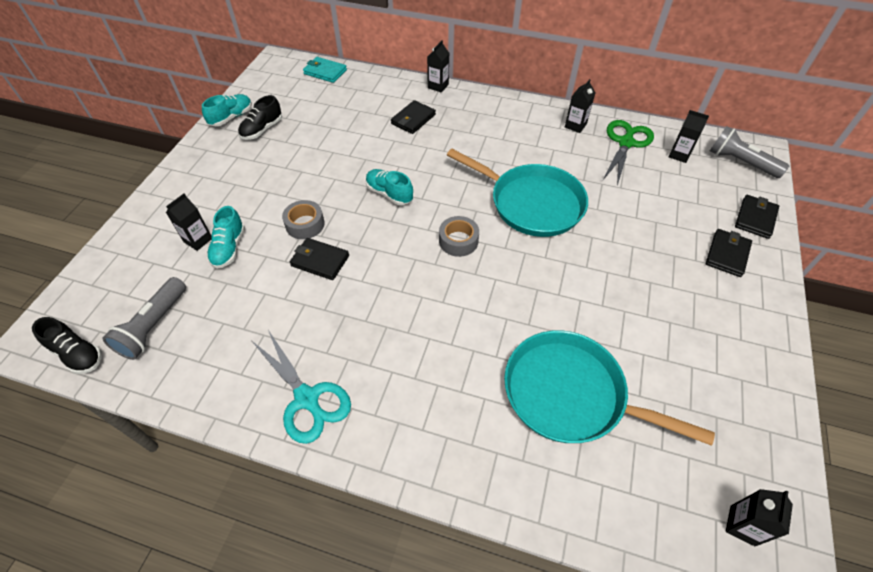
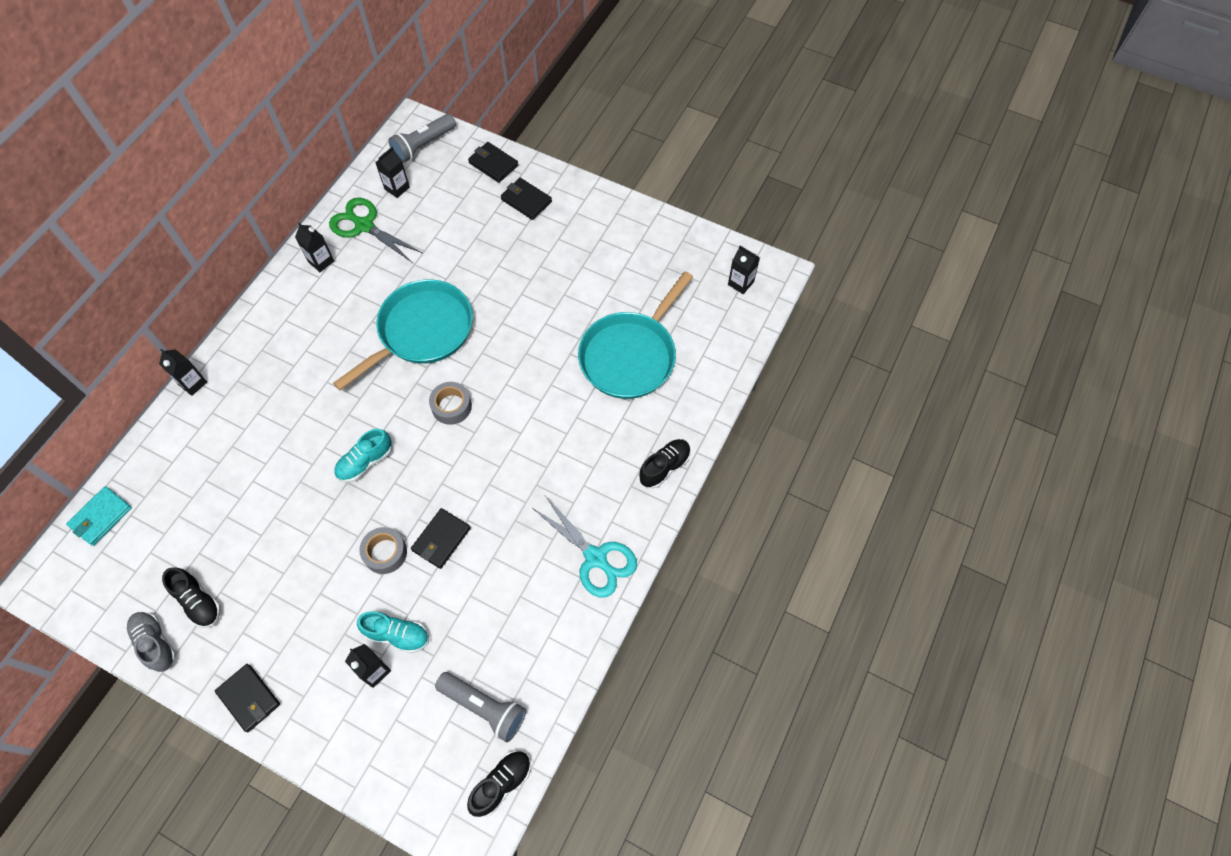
camera: 80 degrees left, 10 degrees up
(231, 117) = (155, 643): turquoise shoe -> grey shoe
(306, 398) = (595, 558): turquoise scissors -> turquoise scissors turned 75 degrees clockwise
(413, 119) = (247, 421): black wallet -> black wallet (249, 698)
(429, 458) = (664, 467): none -> black shoe

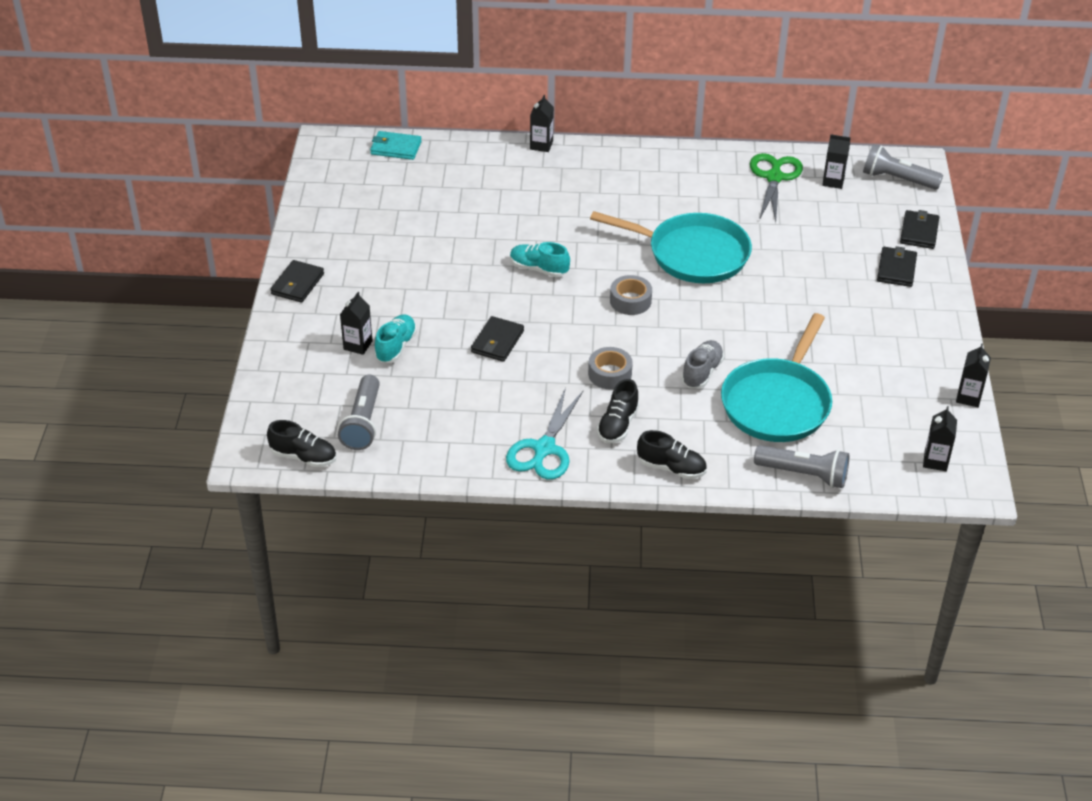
camera: 65 degrees right, 20 degrees down
(155, 643) = (313, 218): grey shoe -> grey shoe (702, 372)
(198, 602) = (358, 226): black shoe -> black shoe (617, 425)
(321, 261) = (714, 167): black carton -> black carton (968, 397)
(385, 553) = (463, 312): grey tape -> grey tape (610, 374)
(397, 635) = (396, 347): turquoise shoe -> turquoise shoe turned 150 degrees counterclockwise
(441, 539) = (497, 342): black wallet -> black wallet turned 75 degrees counterclockwise
(630, 356) = (777, 403): turquoise pan -> turquoise pan turned 75 degrees counterclockwise
(715, 376) = (804, 474): none -> grey flashlight

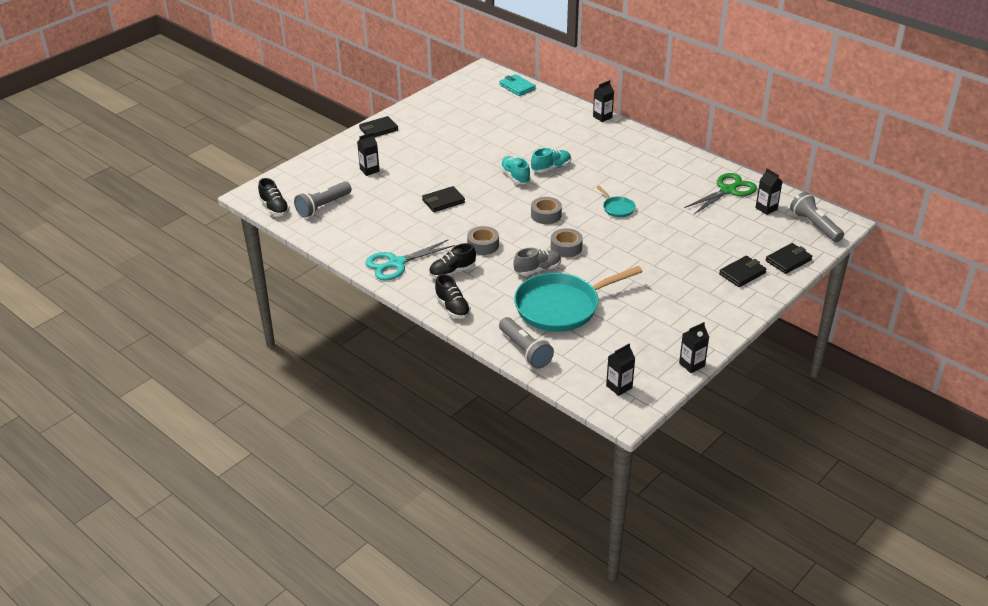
camera: 40 degrees right, 5 degrees down
(396, 347) = (387, 179): turquoise shoe -> turquoise shoe (551, 168)
(693, 254) = (617, 208): turquoise pan -> turquoise pan, size x0.43
(698, 330) = (566, 247): none -> grey tape

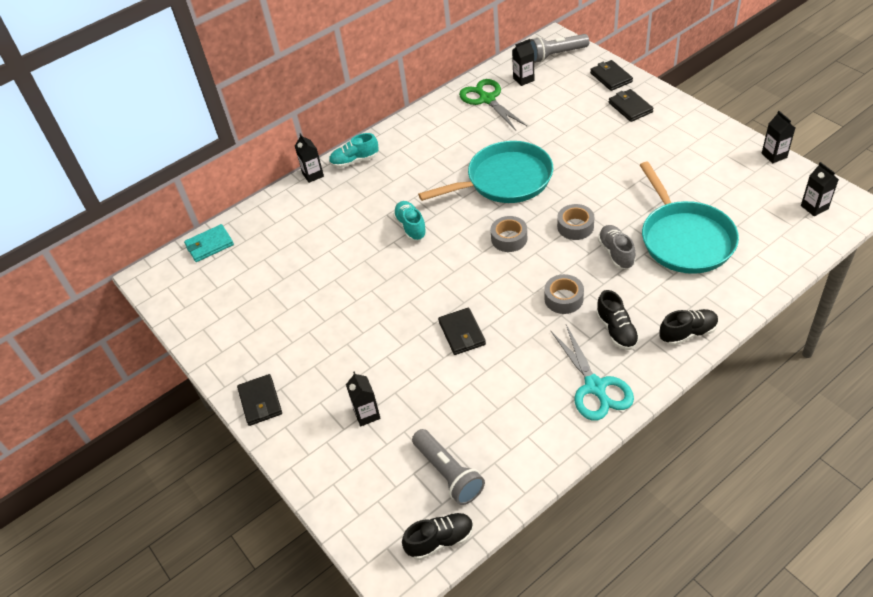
camera: 75 degrees left, 10 degrees up
(515, 177) = (421, 260): turquoise shoe -> turquoise shoe (354, 161)
(525, 350) = (763, 274): grey flashlight -> none
(617, 208) = (505, 180): turquoise pan -> turquoise pan, size x2.34

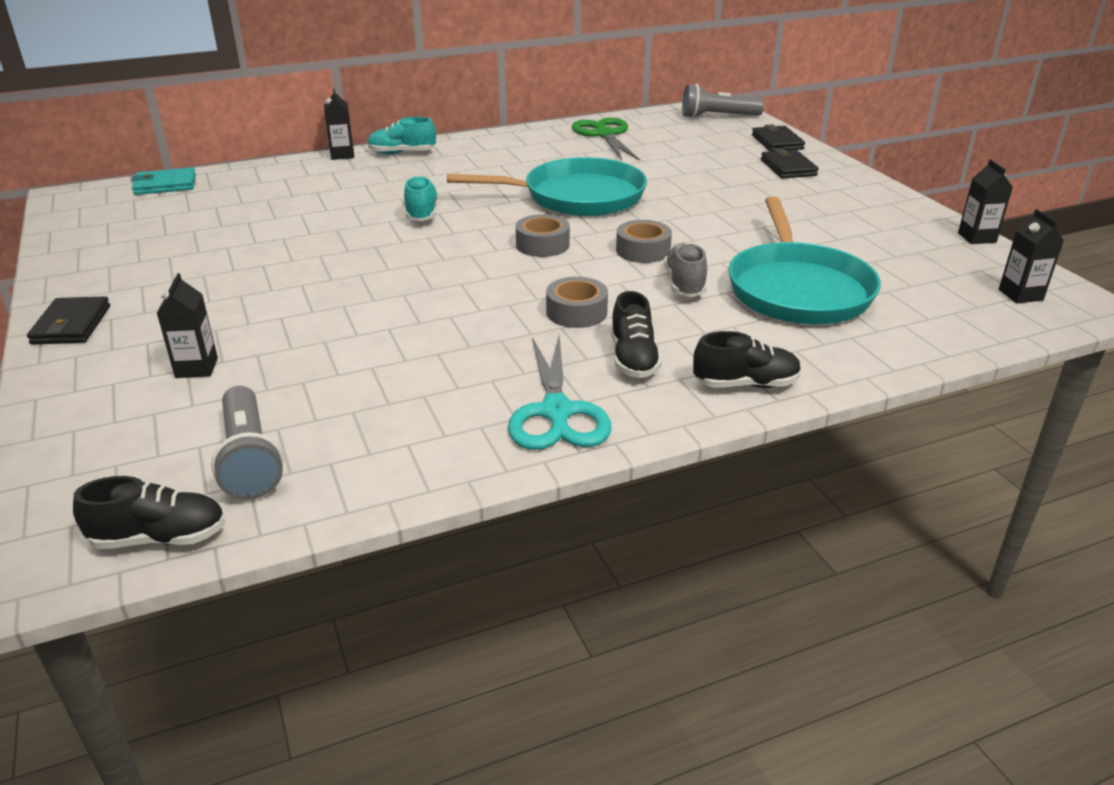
camera: 10 degrees right, 15 degrees down
(462, 333) = (404, 316): black wallet -> none
(523, 79) = (662, 128): black carton -> none

